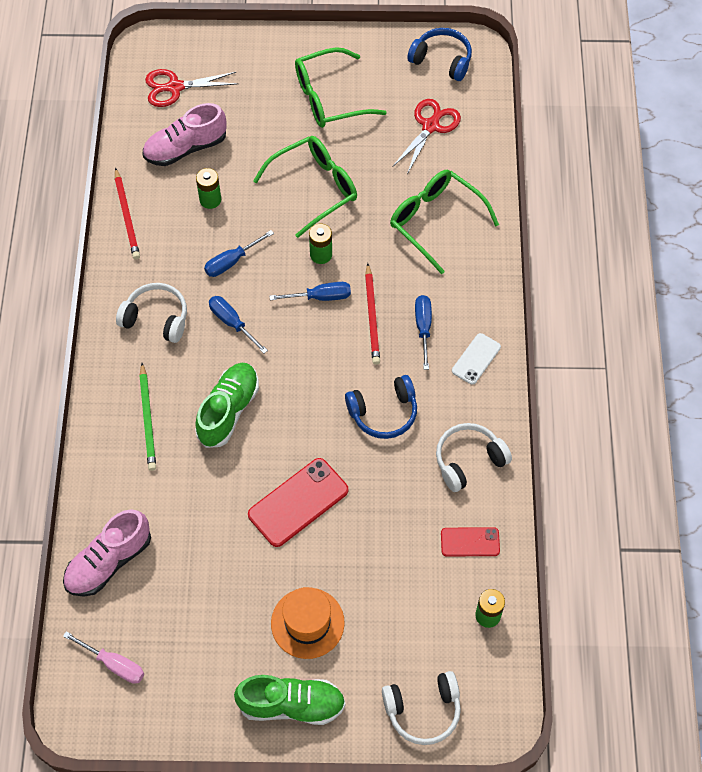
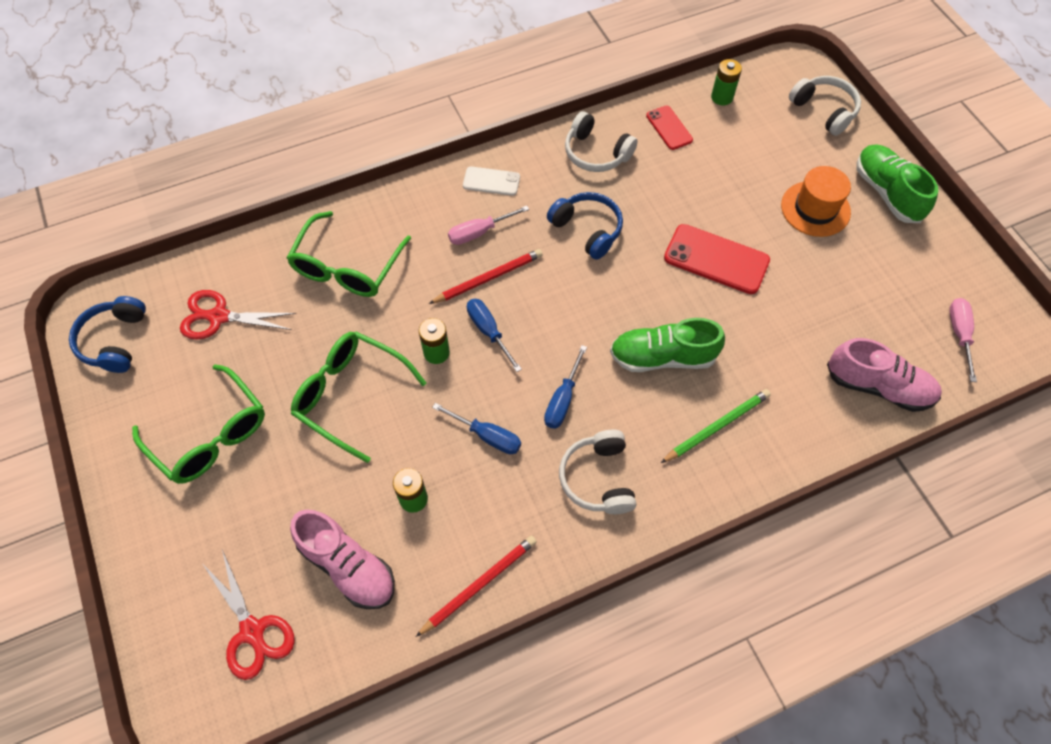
camera: 115 degrees left, 0 degrees up
(423, 327) = (478, 232): blue screwdriver -> pink screwdriver

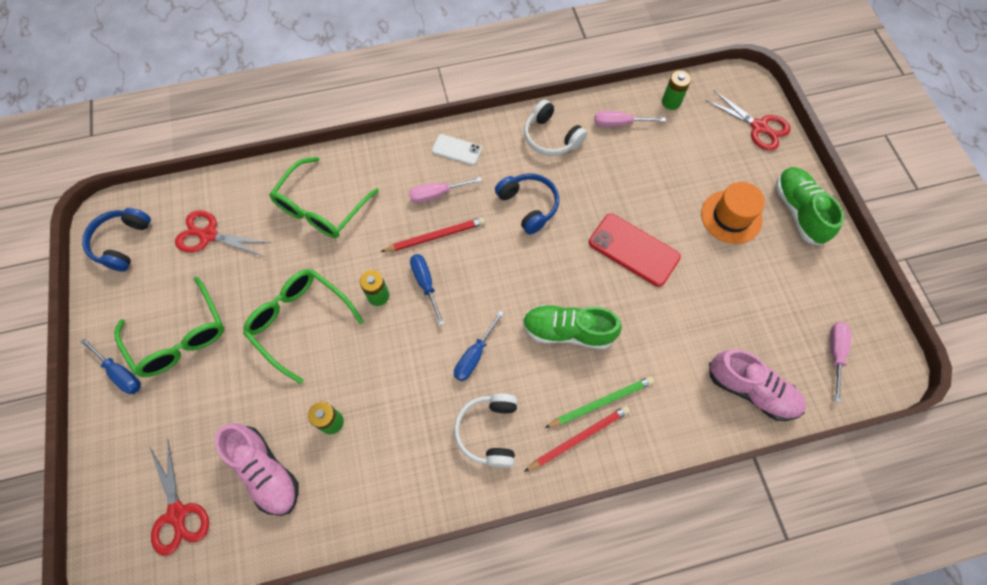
camera: 10 degrees right, 5 degrees up
(479, 584) = (369, 508): red pencil -> red pencil (578, 438)
(488, 436) = (405, 377): blue screwdriver -> blue screwdriver (121, 373)
(669, 128) = (618, 123): red phone -> pink screwdriver
(824, 110) = (759, 127): white headphones -> red scissors

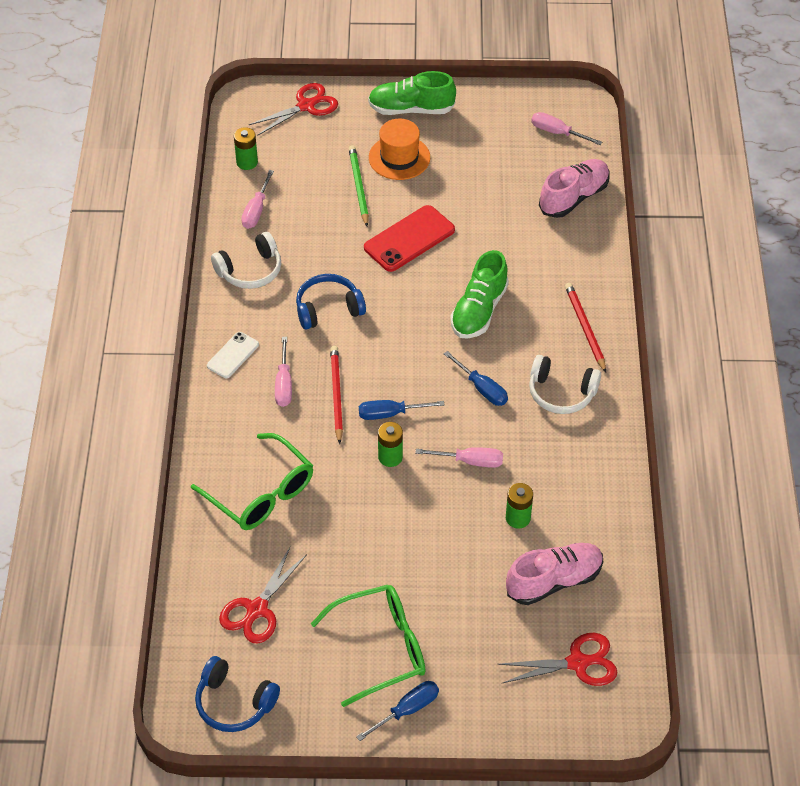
camera: 75 degrees left, 15 degrees down
(299, 321) = (398, 532): green glasses -> none
(388, 365) = (471, 461): none -> pink screwdriver
(601, 402) = (556, 303): green pencil -> green pencil (358, 187)

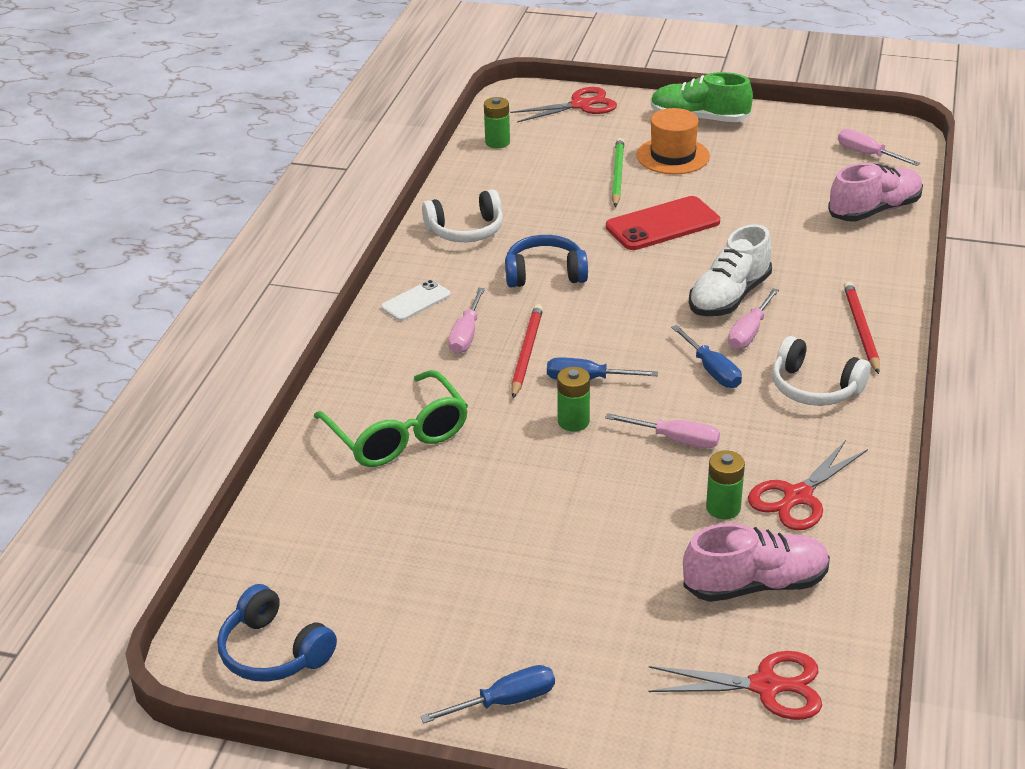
camera: 15 degrees right, 15 degrees down
(256, 211) = (492, 182): pink screwdriver -> pink screwdriver (749, 333)
(257, 609) = (345, 553): red scissors -> red scissors (798, 496)
(381, 648) = (493, 622): green glasses -> none
(479, 310) = (729, 297): green shoe -> white shoe

